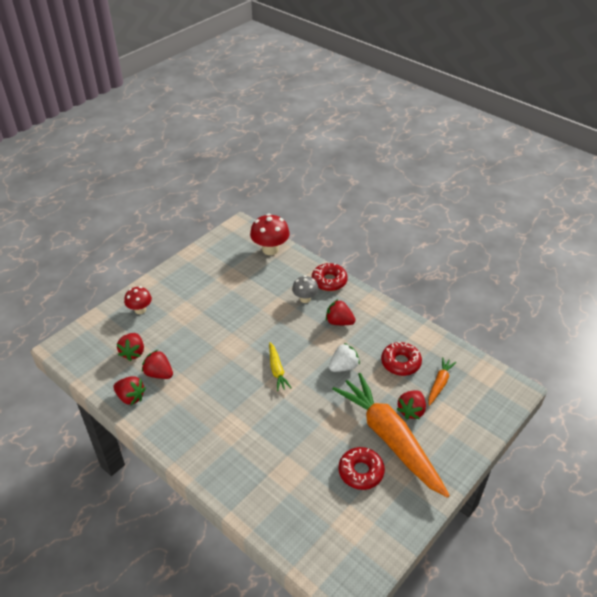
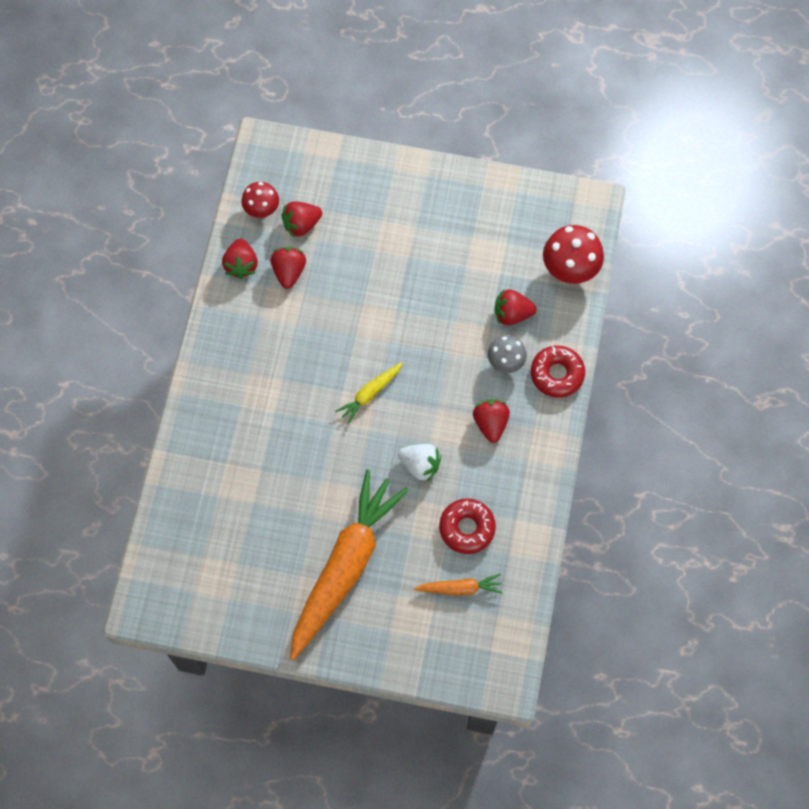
camera: 60 degrees right, 25 degrees up
(140, 310) = (368, 187): red mushroom -> red mushroom (262, 209)
(361, 472) = (283, 556): red donut -> none
(411, 411) = (398, 573): red strawberry -> red strawberry (512, 314)

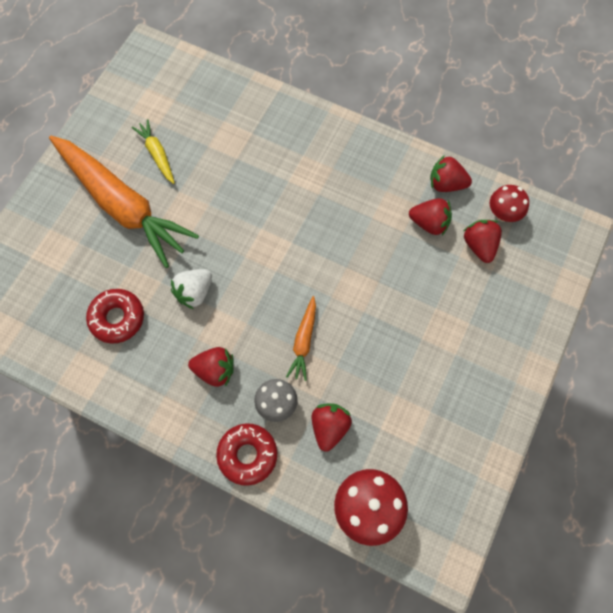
camera: 105 degrees right, 0 degrees up
(370, 393) = (281, 265): yellow carrot -> yellow carrot (157, 154)
(460, 588) = (63, 296): orange carrot -> orange carrot (304, 341)

